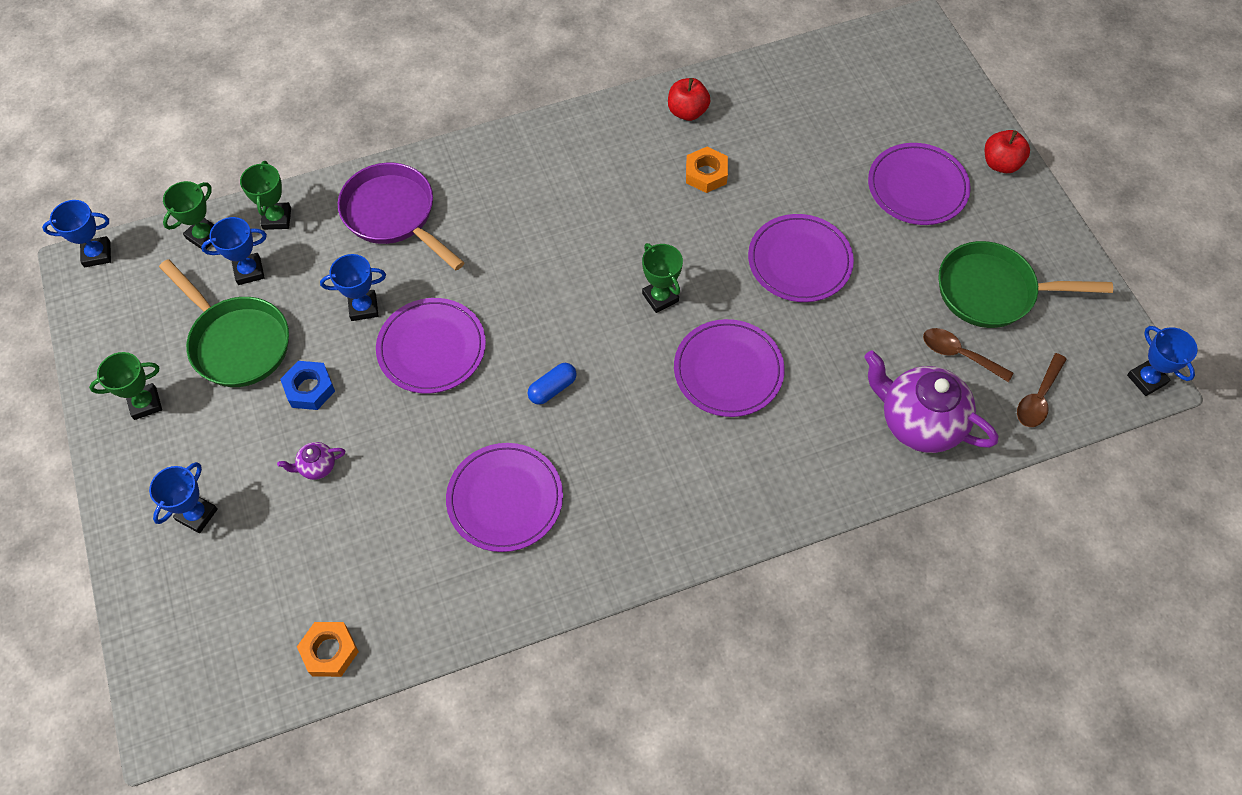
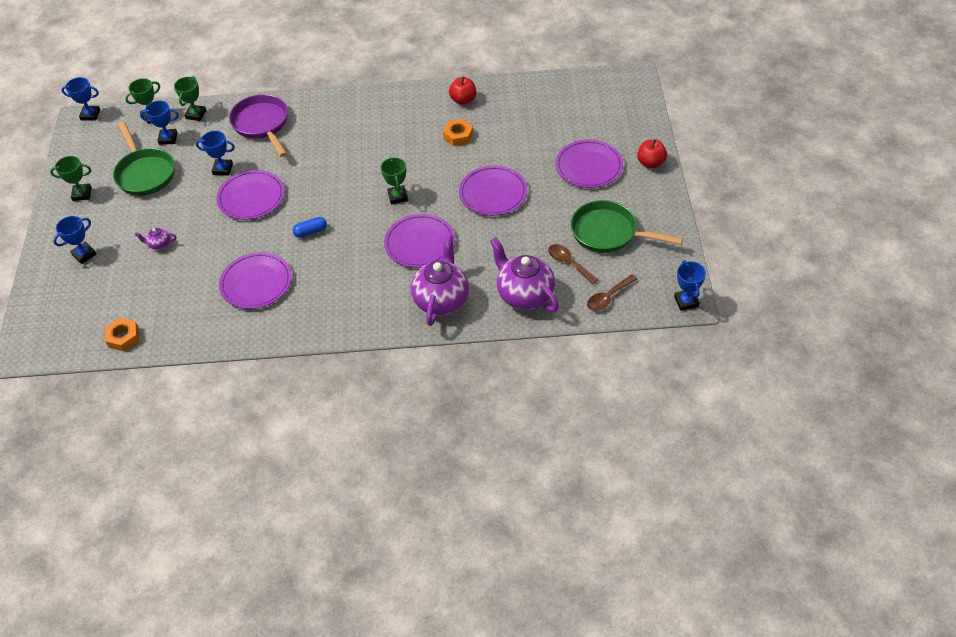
camera: 20 degrees right, 10 degrees down
(309, 388) = (173, 204): blue nut -> none
(803, 460) = (442, 300): none -> purple teapot

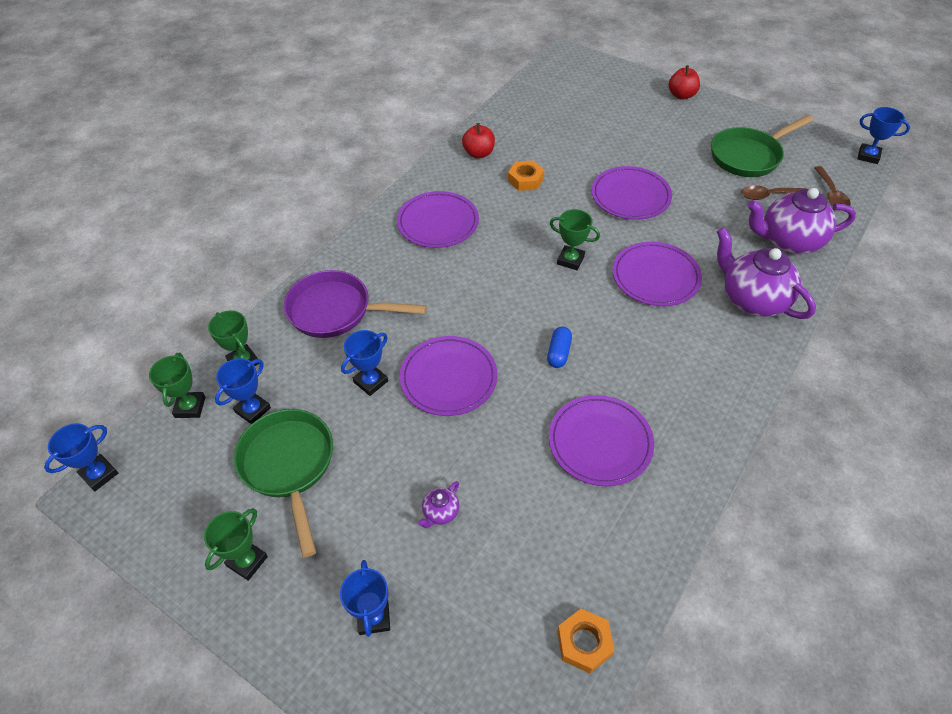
camera: 55 degrees left, 0 degrees up
(145, 173) = (289, 465): green pan -> green pan turned 120 degrees counterclockwise
(589, 166) = (652, 127): purple plate -> purple plate (438, 223)

